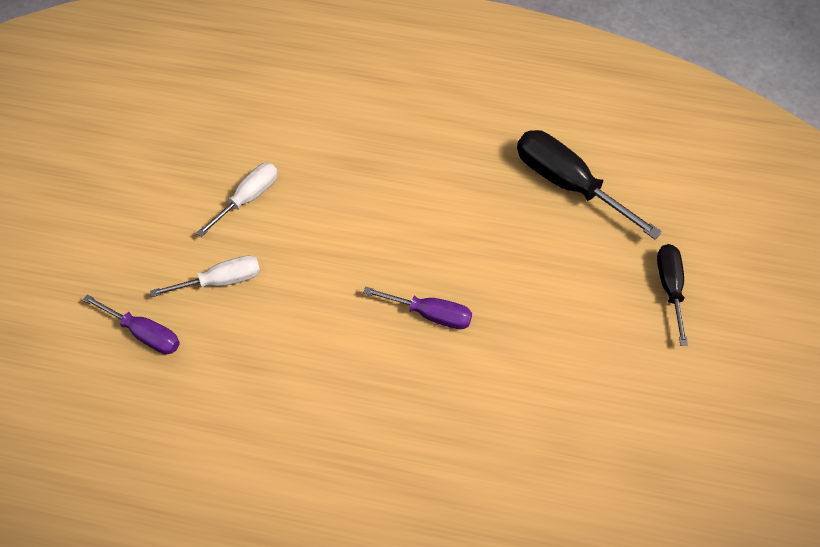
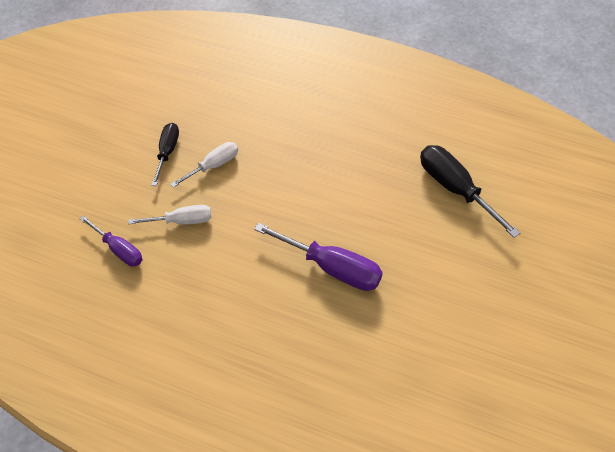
camera: 10 degrees right, 5 degrees down
(430, 314) = (332, 268): purple screwdriver -> purple screwdriver, size x1.62
(670, 288) = (520, 276): black screwdriver -> black screwdriver (167, 152)

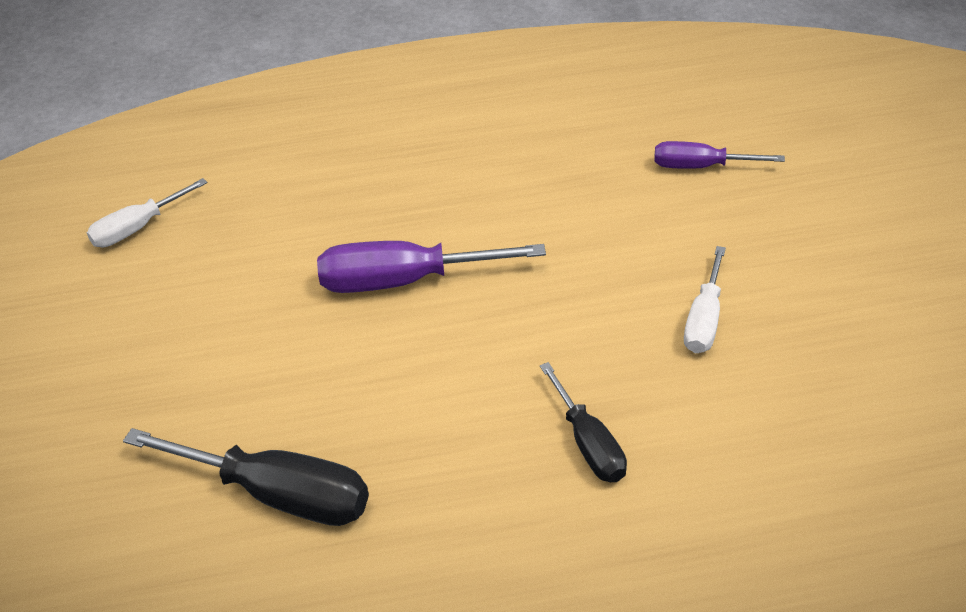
camera: 150 degrees right, 10 degrees down
(167, 152) = (793, 301): black screwdriver -> black screwdriver (588, 443)
(182, 221) = (662, 232): white screwdriver -> white screwdriver (138, 228)

